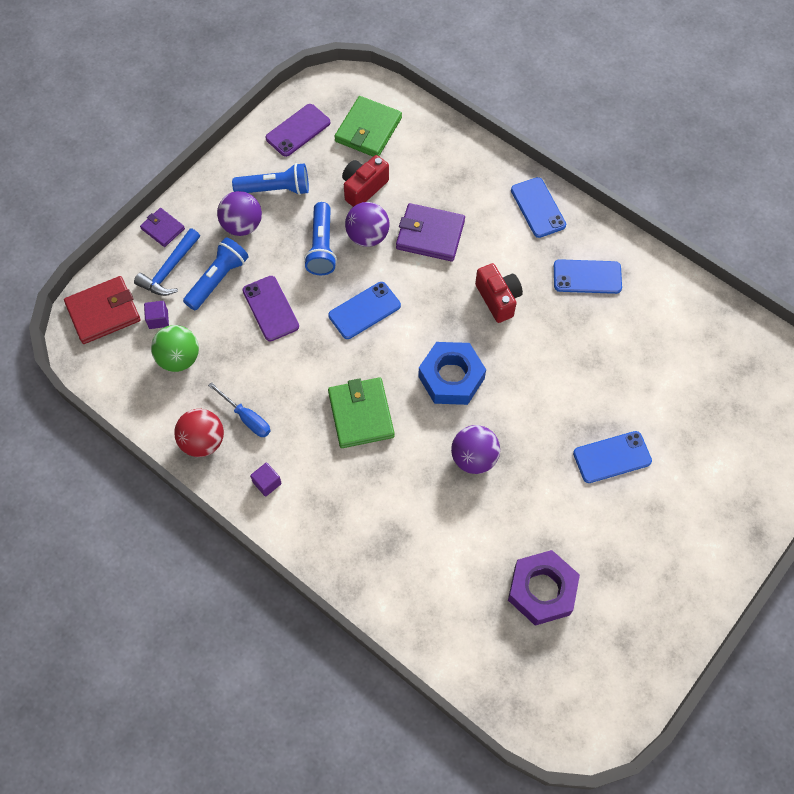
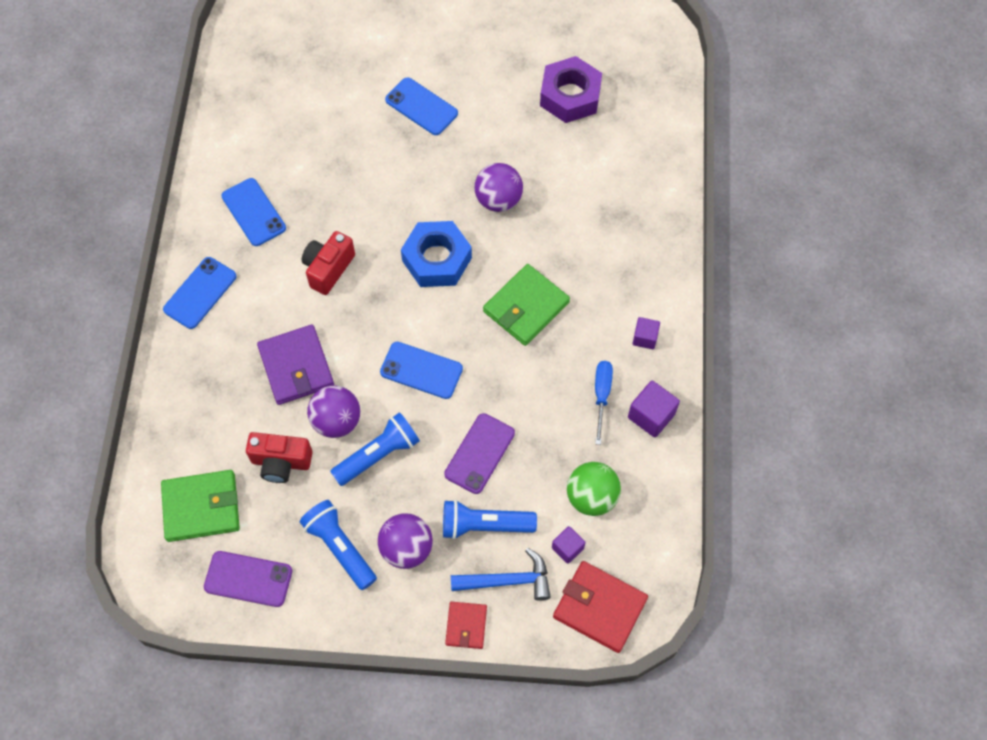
camera: 125 degrees left, 0 degrees up
(163, 229) = (466, 626): purple wallet -> red wallet
(203, 441) = (651, 415): red ball -> purple cube

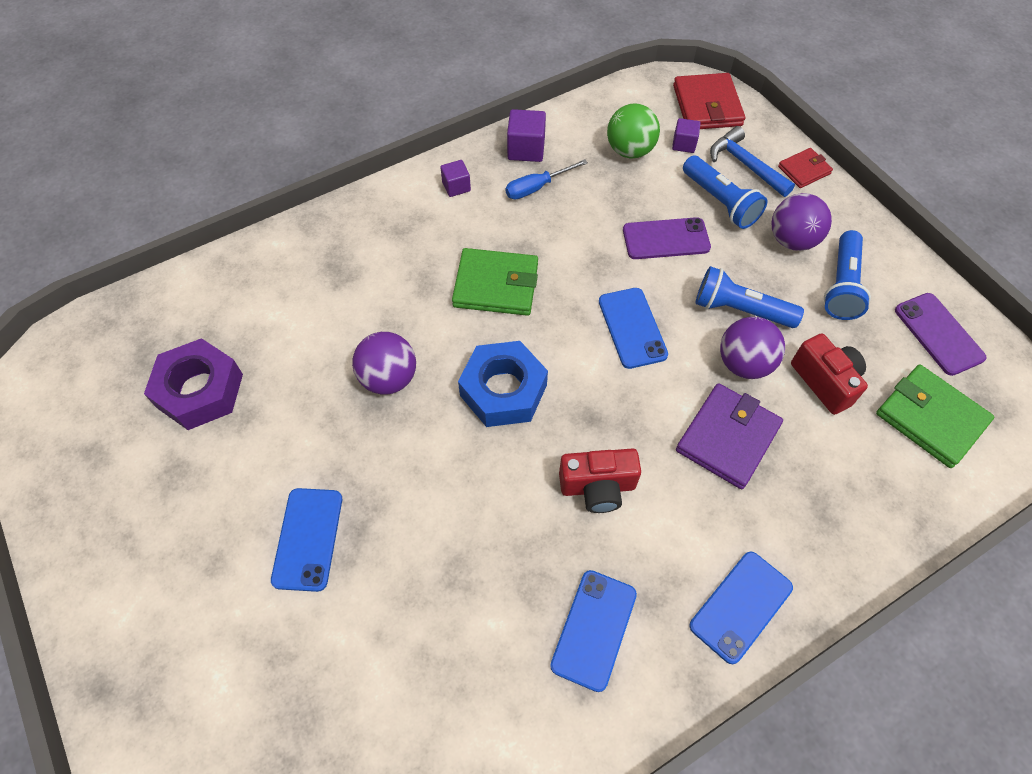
camera: 125 degrees left, 5 degrees down
(200, 293) = (741, 606): blue phone -> blue phone turned 45 degrees counterclockwise

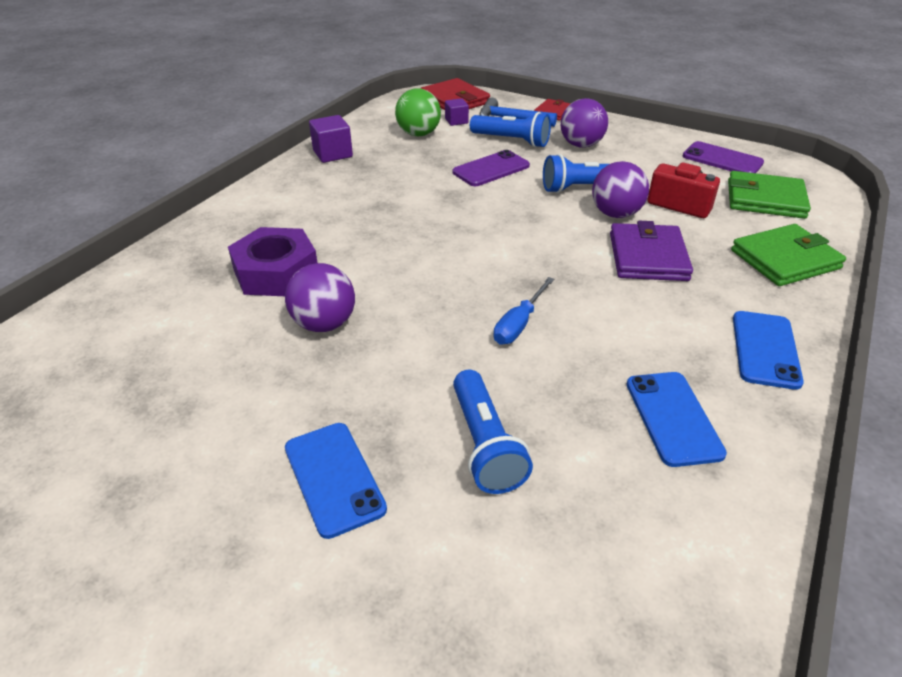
camera: 30 degrees left, 20 degrees down
(200, 390) = (111, 409): purple nut -> purple nut (276, 272)
(456, 186) = (288, 189): purple cube -> none
(496, 285) = (375, 233): green wallet -> green wallet (785, 259)
(503, 390) = (441, 293): blue nut -> none
(536, 187) = (361, 171): blue screwdriver -> blue screwdriver (519, 324)
(597, 487) = (581, 323): red camera -> none
(632, 328) = (513, 222): blue phone -> none
(842, 285) = (637, 156): blue flashlight -> blue flashlight (485, 444)

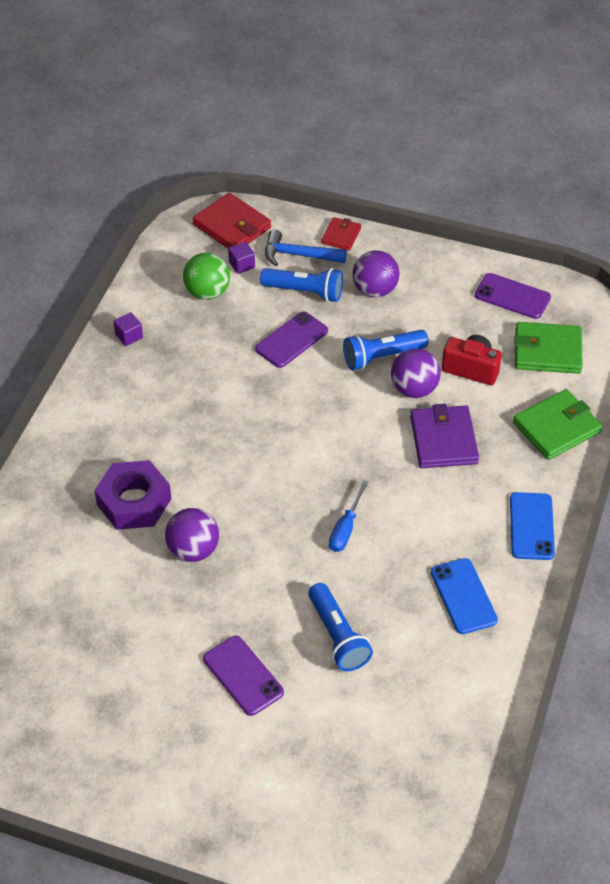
camera: 10 degrees left, 10 degrees up
(332, 154) = (129, 336): purple cube -> purple cube, size x0.64
(334, 478) = (243, 675): blue phone -> purple phone

